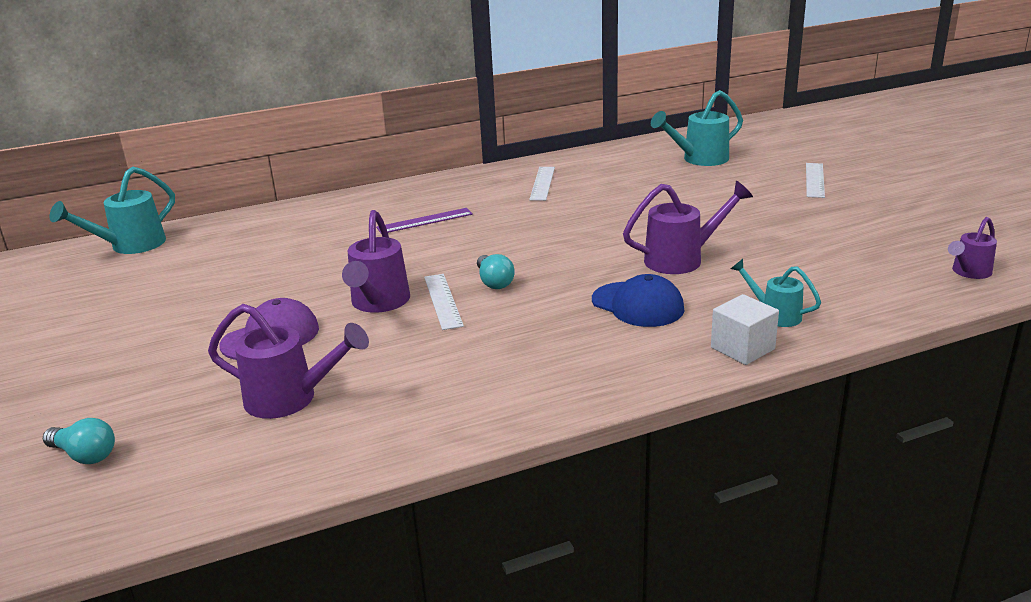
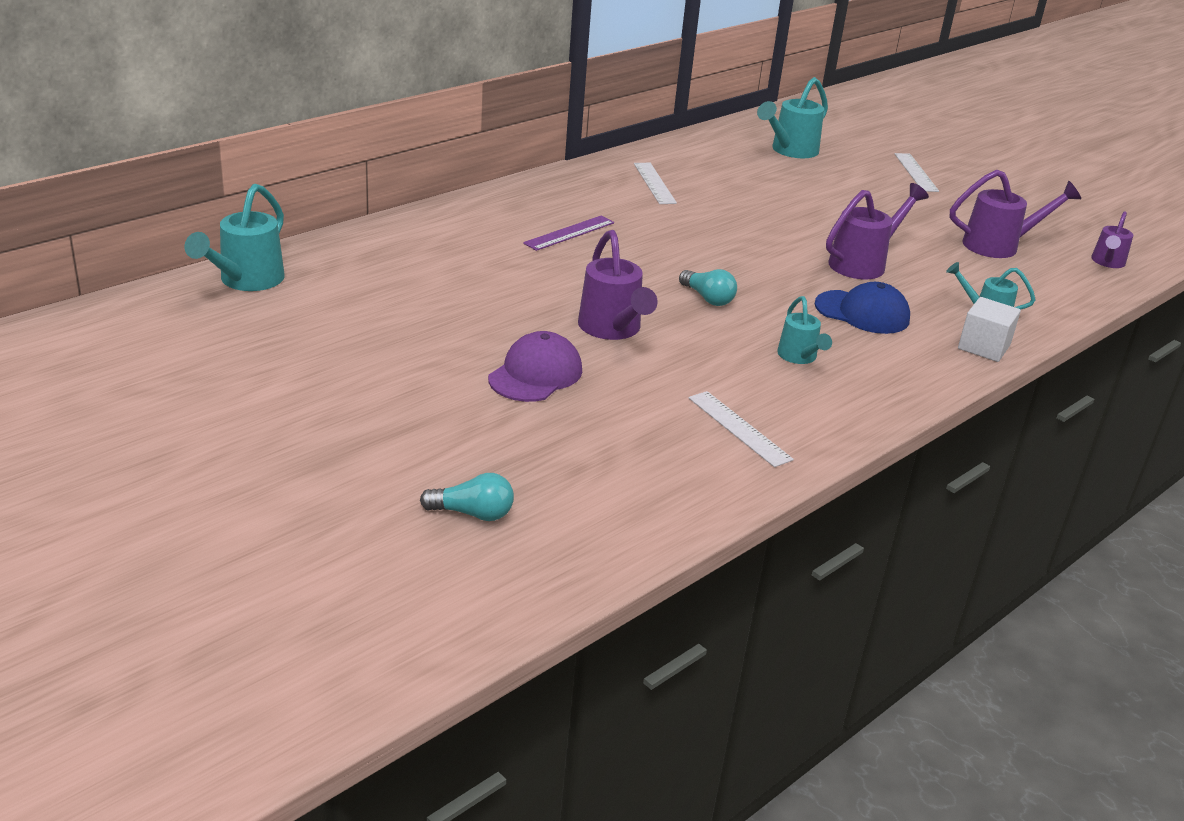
camera: 25 degrees left, 5 degrees up
(290, 399) = (624, 435): purple watering can -> purple watering can (998, 246)
(442, 301) = (675, 322): white ruler -> white ruler (739, 428)
(531, 342) = (799, 357): none -> turquoise watering can

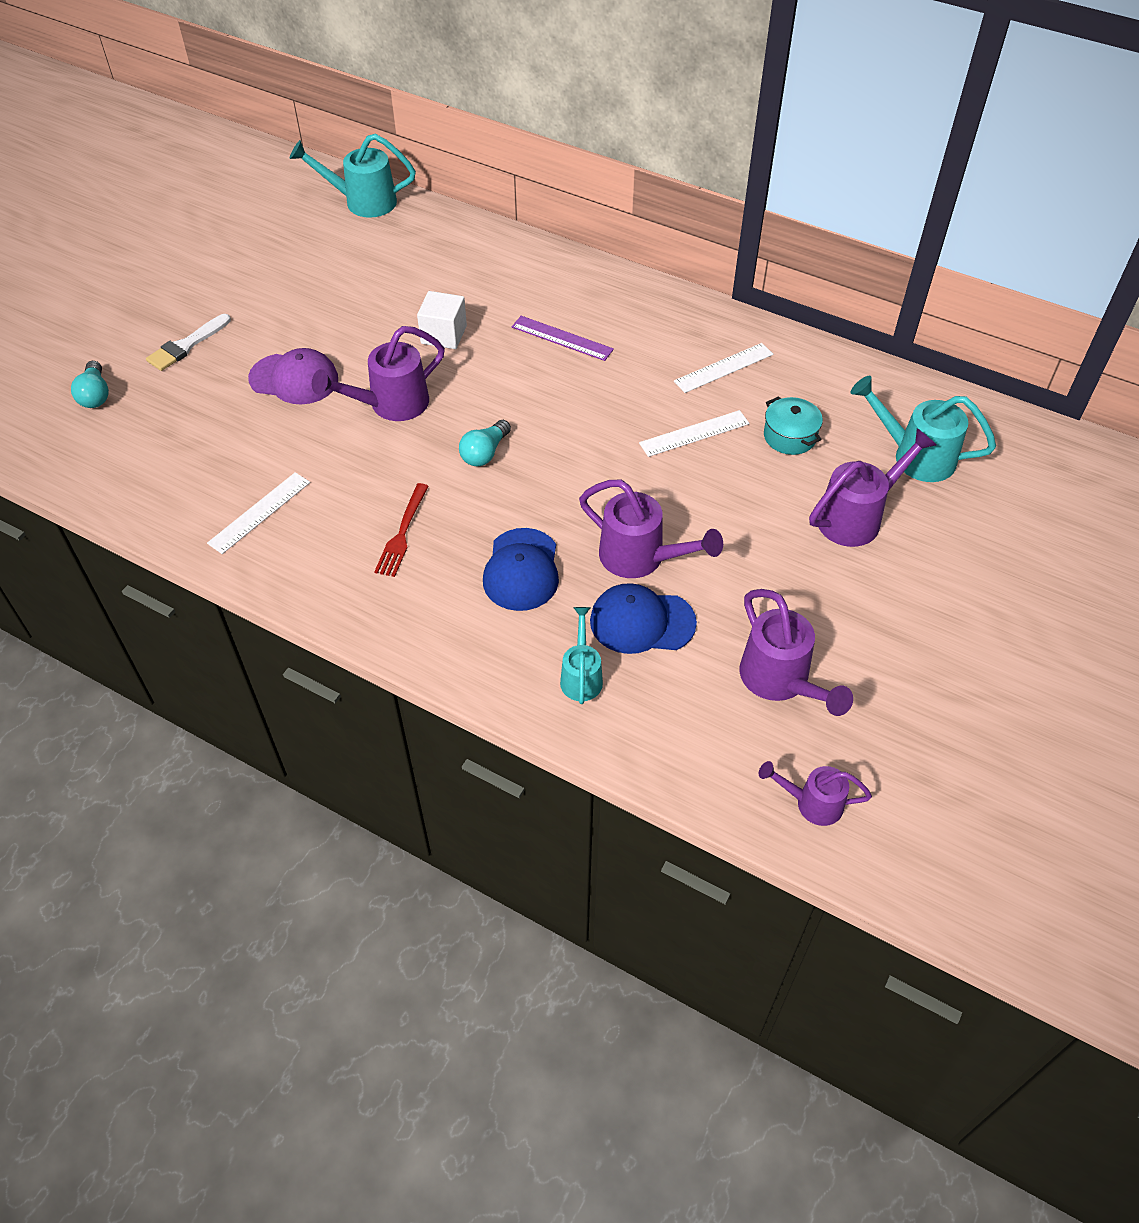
camera: 75 degrees right, 20 degrees up
(423, 433) = (186, 345): none -> white brush
(749, 181) = (790, 436): none -> turquoise pot
(799, 357) = (402, 534): turquoise watering can -> red fork
(845, 183) = (856, 517): none -> purple watering can
(915, 172) = (953, 580): white ruler -> white ruler (694, 433)
(932, 278) = (642, 622): none -> blue cap
(983, 347) = (499, 678): white cube -> white cube (444, 334)

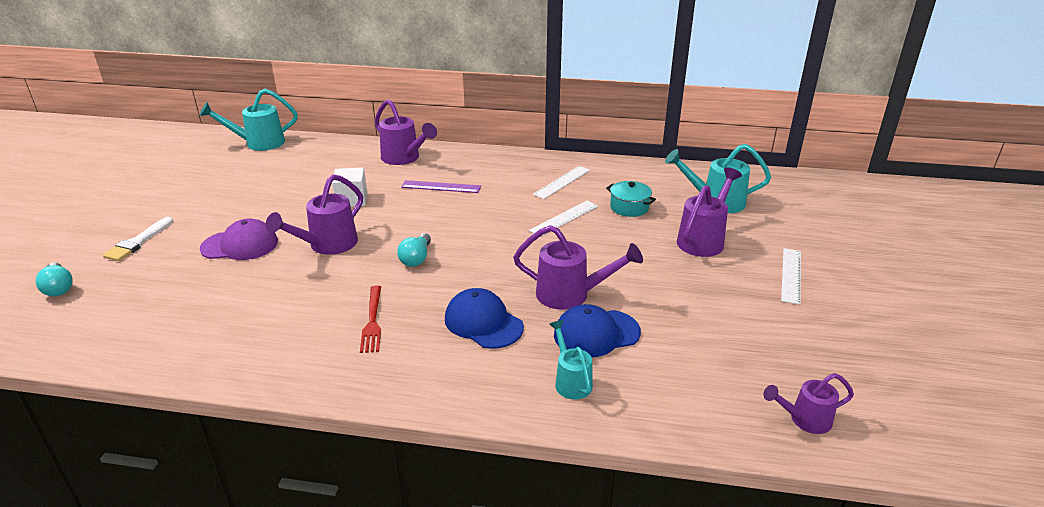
camera: 20 degrees left, 20 degrees down
(259, 512) = (239, 335): white ruler -> white ruler (791, 275)
(521, 570) = (483, 323): blue cap -> blue cap turned 150 degrees clockwise
(780, 681) = (722, 345): purple watering can -> purple watering can (404, 158)

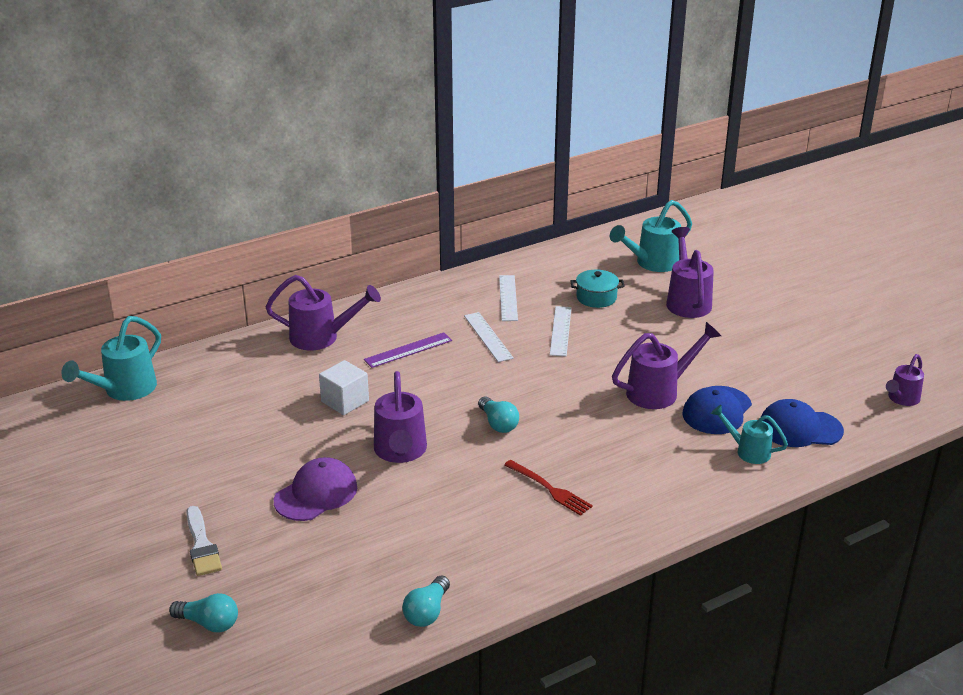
camera: 40 degrees left, 0 degrees up
(157, 357) = (427, 612): none -> turquoise light bulb
(483, 323) = (631, 445): blue cap -> blue cap (799, 428)
(791, 275) = (777, 302): white ruler -> white ruler (488, 337)

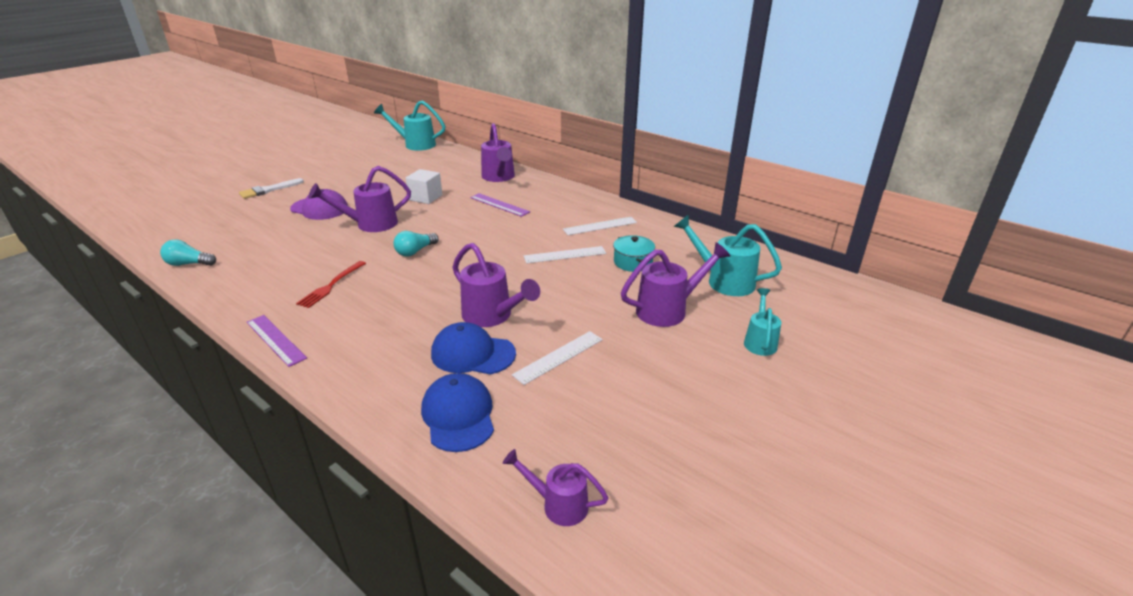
camera: 70 degrees right, 0 degrees up
(209, 623) = (196, 205): turquoise light bulb -> none
(488, 337) = (535, 228): white ruler -> white ruler (558, 357)
(648, 529) = (276, 339): none -> purple ruler
(748, 451) = (405, 383): turquoise watering can -> turquoise watering can (760, 341)

